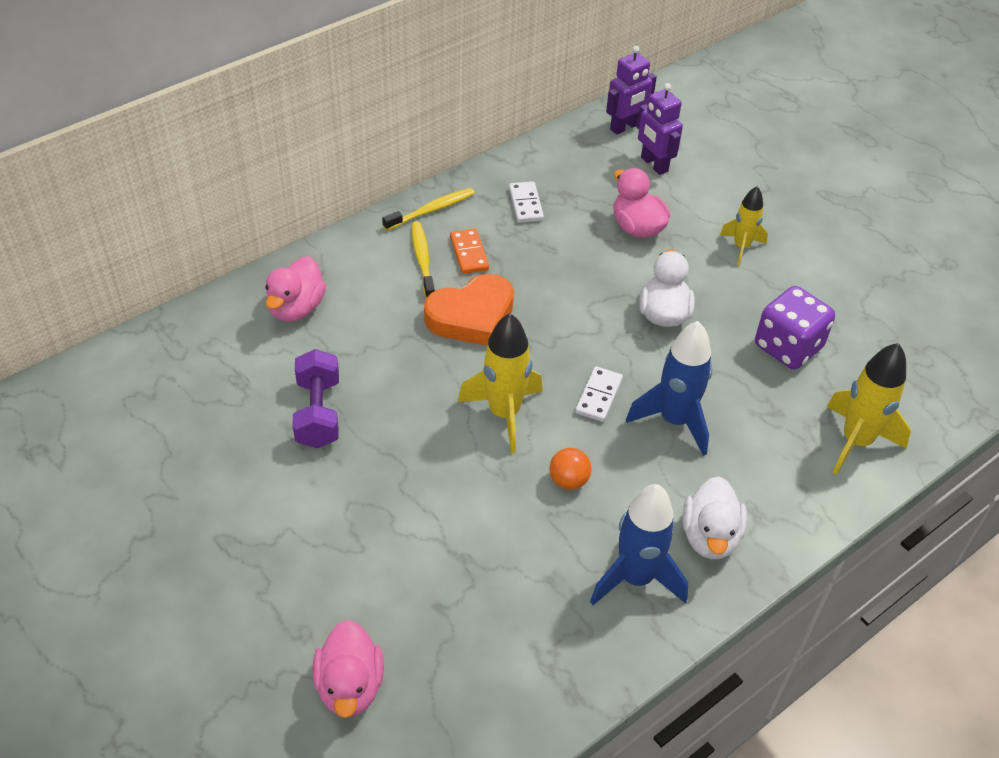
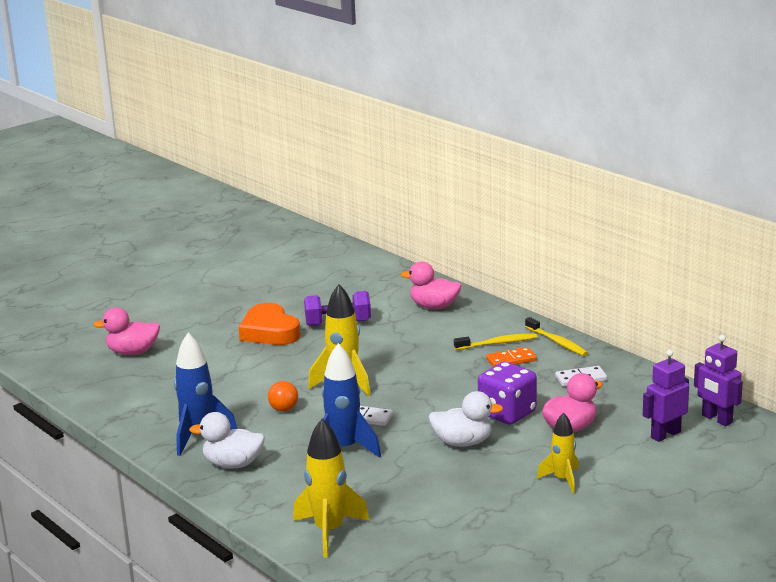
camera: 90 degrees right, 25 degrees down
(472, 316) = (440, 365): orange heart -> orange heart (269, 331)
(788, 347) = (436, 501): purple dice -> purple dice (507, 413)

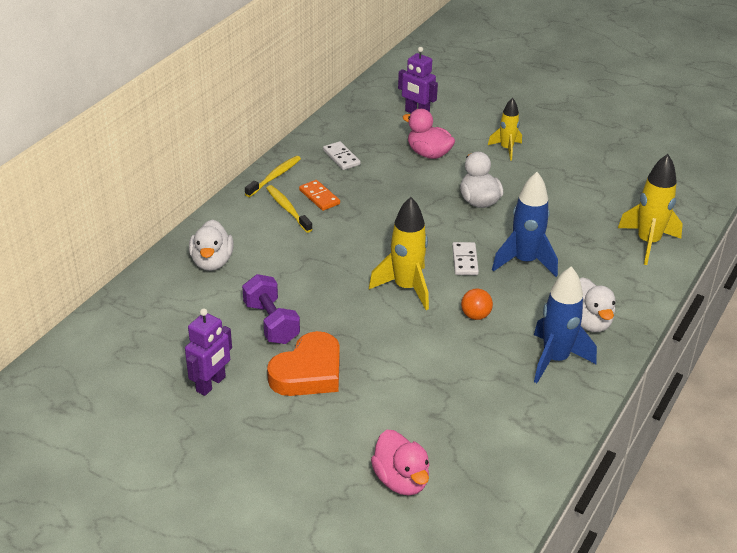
camera: 110 degrees left, 15 degrees up
(434, 306) = (212, 262): pink duck -> white duck
(507, 413) = (419, 186): purple dice -> none
(716, 419) = (382, 95): purple robot -> purple robot (211, 384)

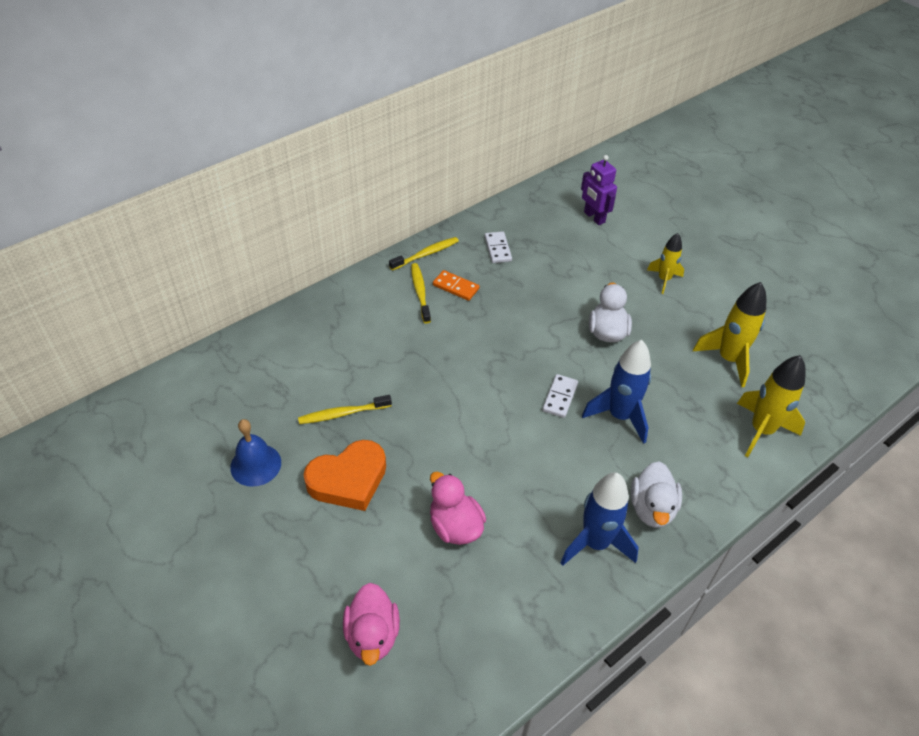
camera: 20 degrees right, 10 degrees up
(211, 384) = (255, 465): purple robot -> blue bell
(212, 262) = (324, 331): white duck -> none
(271, 323) = (343, 414): purple dumbbell -> yellow toothbrush
(319, 197) = (455, 287): orange domino -> orange domino turned 45 degrees counterclockwise
(406, 288) = (487, 412): yellow rocket -> yellow rocket (728, 359)
(428, 154) = (583, 265): pink duck -> pink duck (455, 526)
(475, 315) = (539, 465): orange ball -> none

